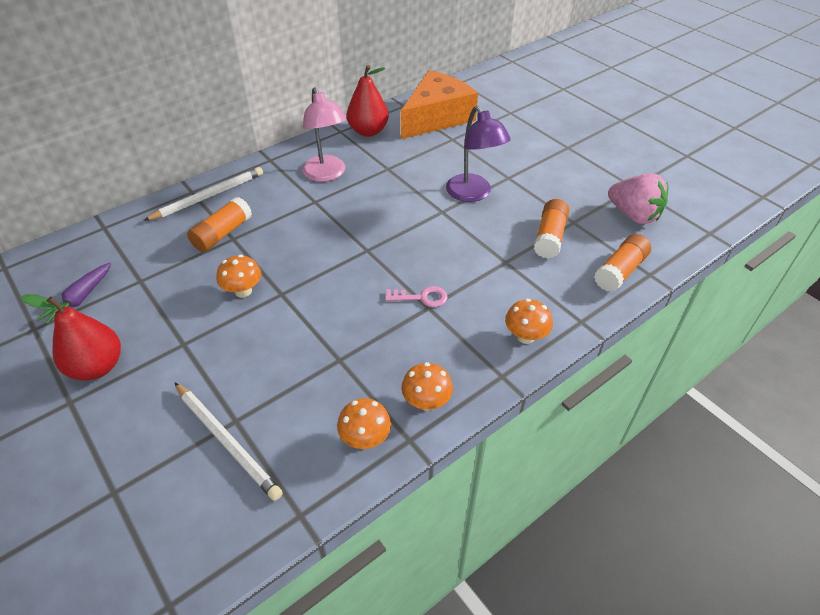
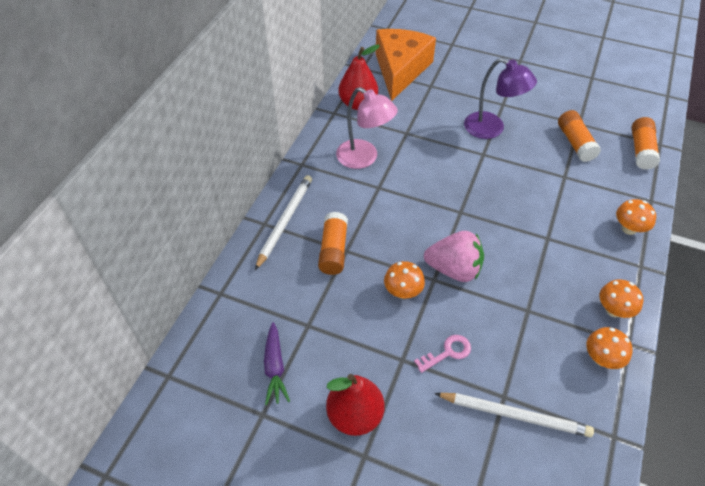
camera: 30 degrees left, 5 degrees up
(421, 297) = (536, 232): pink key -> pink key (447, 352)
(633, 215) = (612, 101): pink strawberry -> pink strawberry (454, 269)

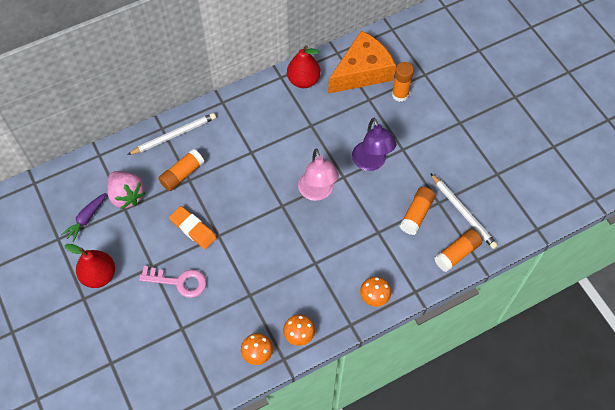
camera: 40 degrees right, 10 degrees up
(364, 158) = (264, 125): pink lamp -> pink lamp (317, 192)
(403, 292) = (193, 229): orange mushroom -> orange eraser
(447, 352) = (179, 282): pink key -> pink key, size x1.55
(451, 68) = (400, 94): none -> orange glue stick
(454, 269) = (236, 238): pink strawberry -> pink strawberry (127, 195)
(515, 415) = (176, 341): white pencil -> white pencil (463, 212)

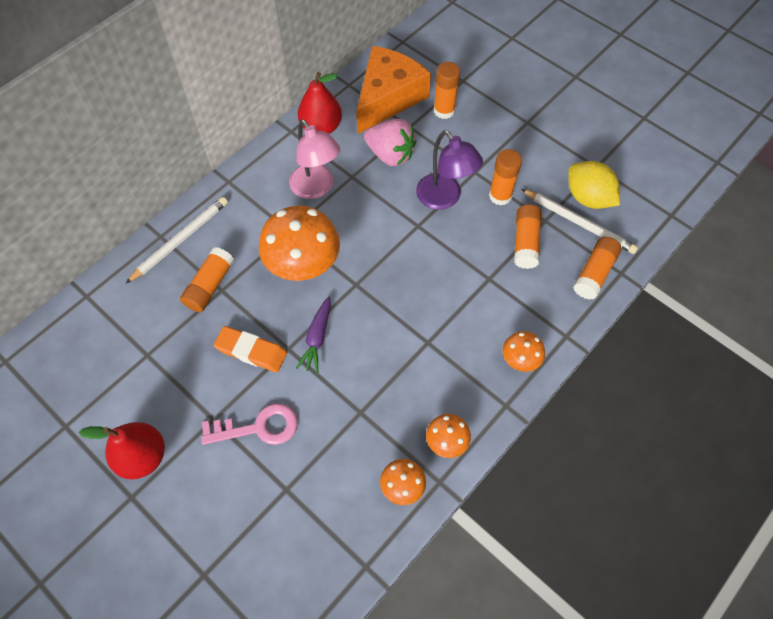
camera: 20 degrees left, 0 degrees up
(86, 219) = (97, 386): purple carrot -> purple carrot (317, 338)
(127, 195) = (144, 336): pink strawberry -> pink strawberry (390, 154)
(251, 180) = (303, 266): none -> orange mushroom
(317, 192) = (393, 254): pink lamp -> pink lamp (316, 188)
(413, 173) = (500, 196): none -> orange glue stick
(479, 196) = (588, 198): none -> yellow lemon

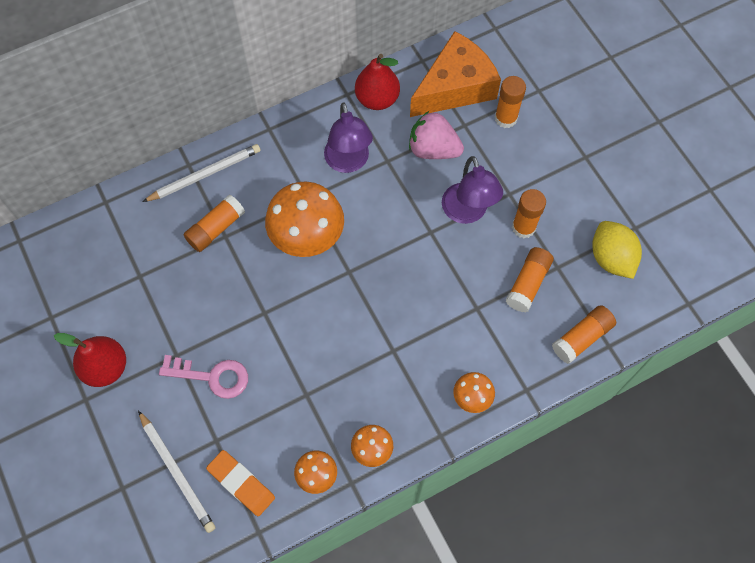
camera: 20 degrees right, 5 degrees up
(251, 351) = (231, 304): orange eraser -> orange eraser (241, 484)
(316, 188) = (348, 162): pink lamp -> purple lamp
(317, 338) = (293, 312): purple carrot -> none
(390, 154) = (433, 149): pink strawberry -> pink strawberry turned 150 degrees clockwise
(579, 223) = (590, 281): white pencil -> white pencil (177, 472)

